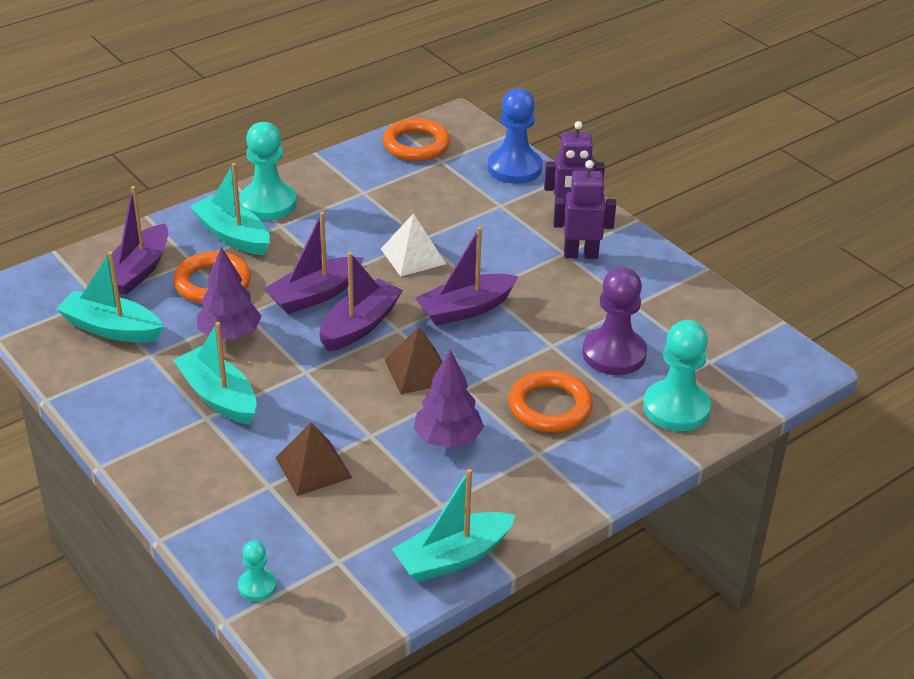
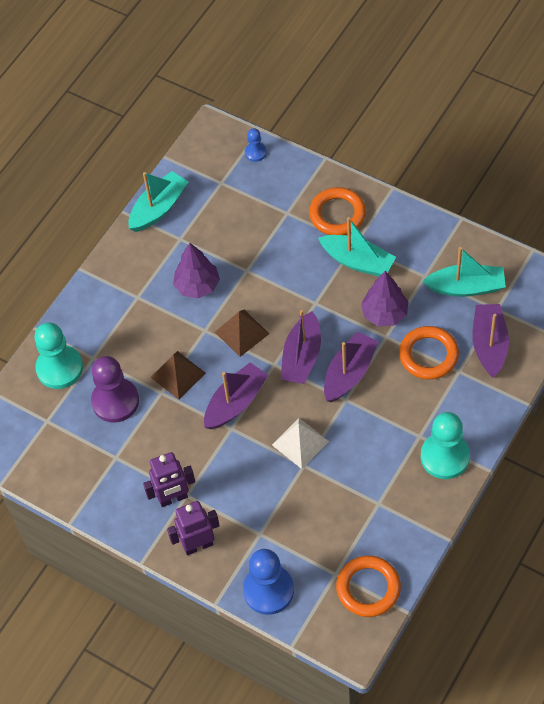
camera: 165 degrees right, 20 degrees up
(232, 236) = (447, 409): turquoise boat -> none
(257, 586) = (255, 152): turquoise pawn -> blue pawn
(313, 467) = (268, 234): brown pyramid -> brown pyramid (178, 375)
(550, 407) = (143, 337): orange ring -> orange ring (337, 214)

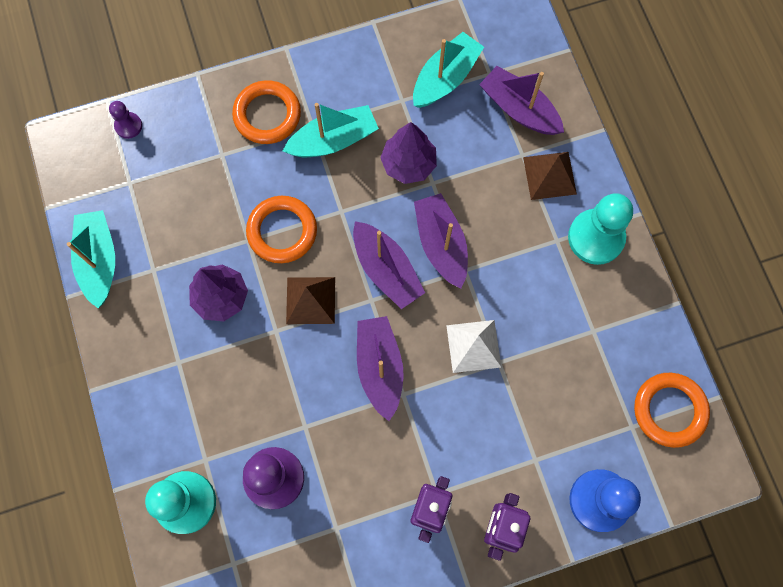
camera: 55 degrees left, 15 degrees up
(178, 375) = (301, 395): brown pyramid -> brown pyramid (549, 175)
(255, 152) = (128, 126): blue pawn -> purple pawn
(428, 355) = (484, 165): orange ring -> orange ring (282, 231)

